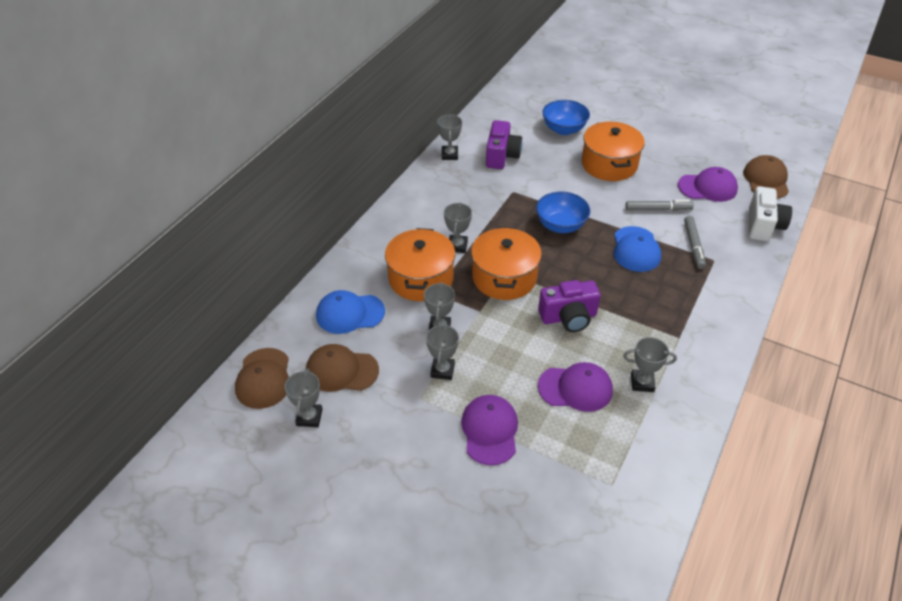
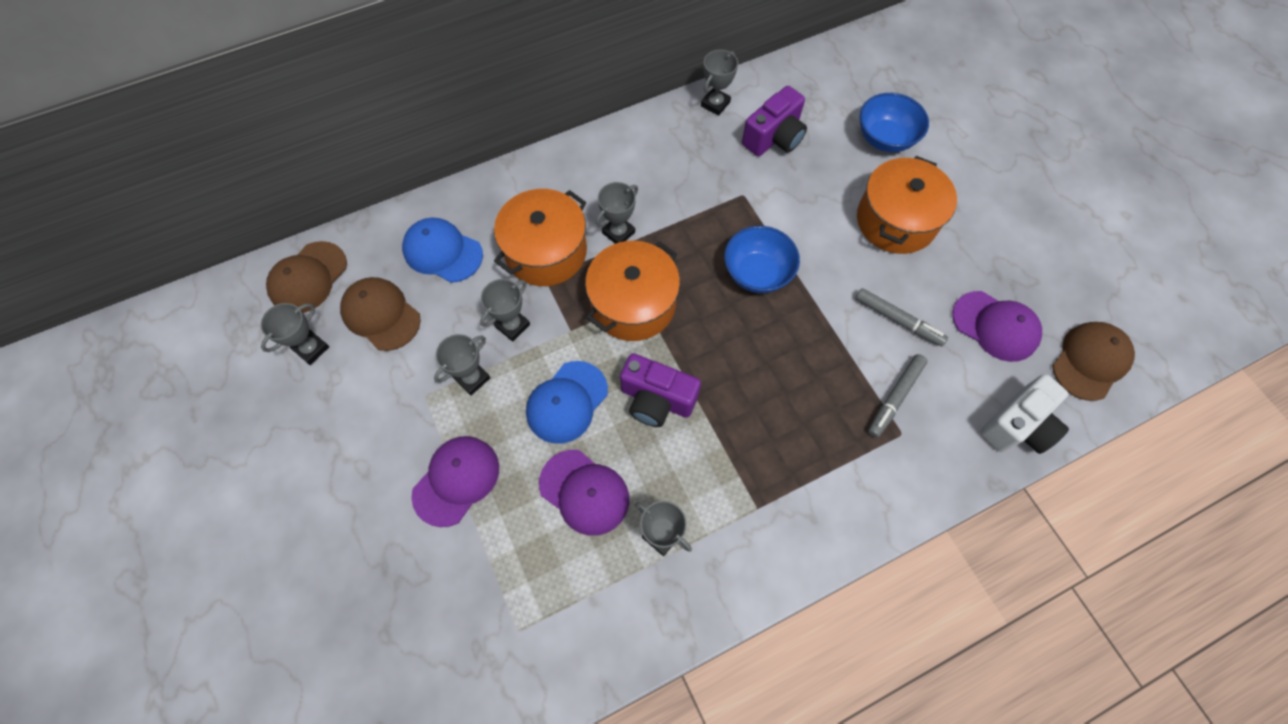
camera: 35 degrees right, 20 degrees up
(636, 249) = (817, 359): blue cap -> blue cap (567, 402)

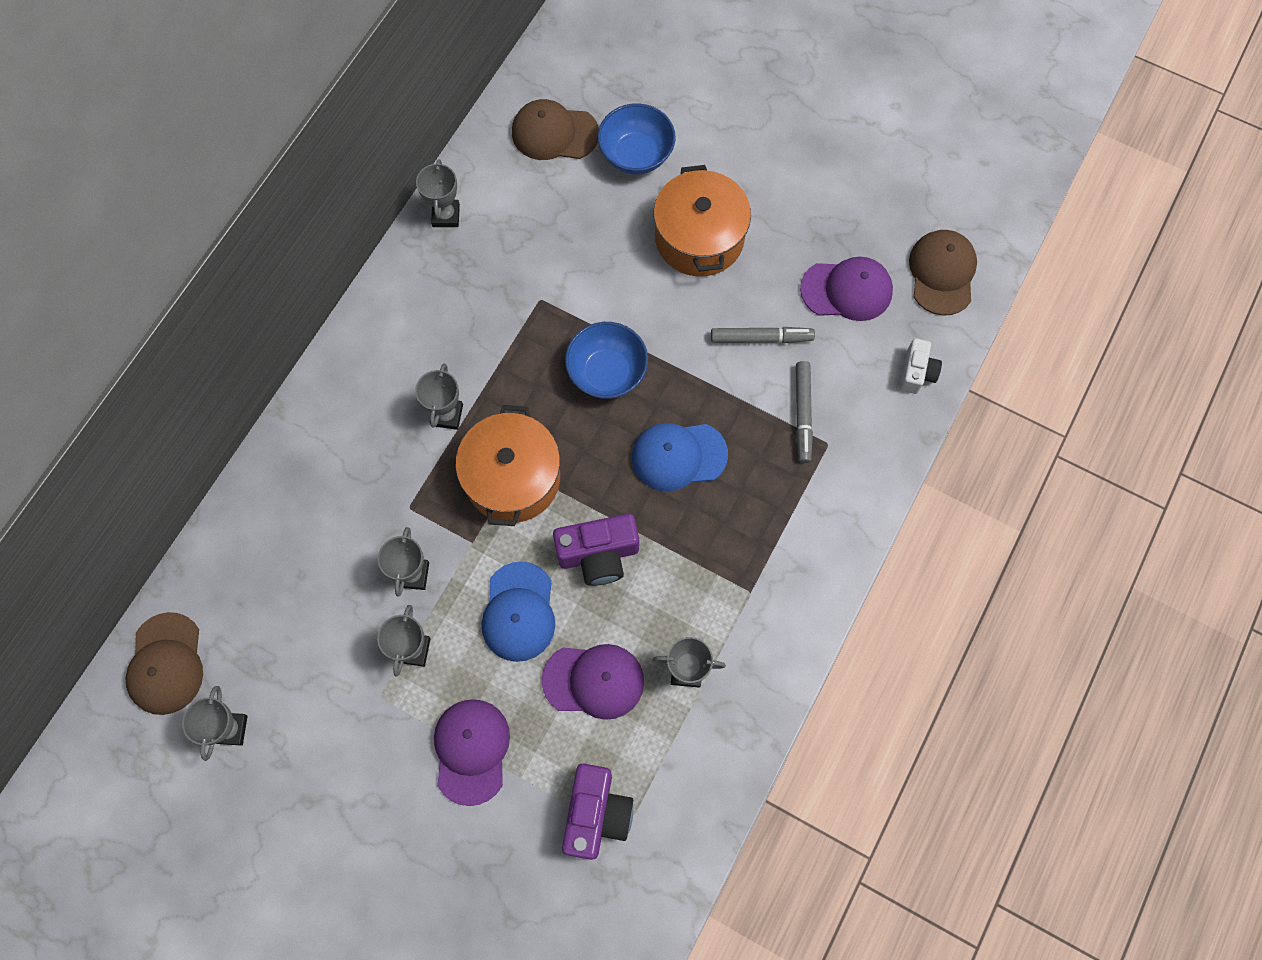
camera: 35 degrees left, 5 degrees up
(381, 315) = (273, 650): brown cap -> brown cap (554, 133)
(442, 252) = (285, 547): blue cap -> blue cap (678, 456)
(546, 252) = (390, 480): orange pot -> none
(774, 137) = (529, 218): purple camera -> purple camera (596, 814)
(1017, 425) = (916, 372): white camera -> white camera, size x0.62

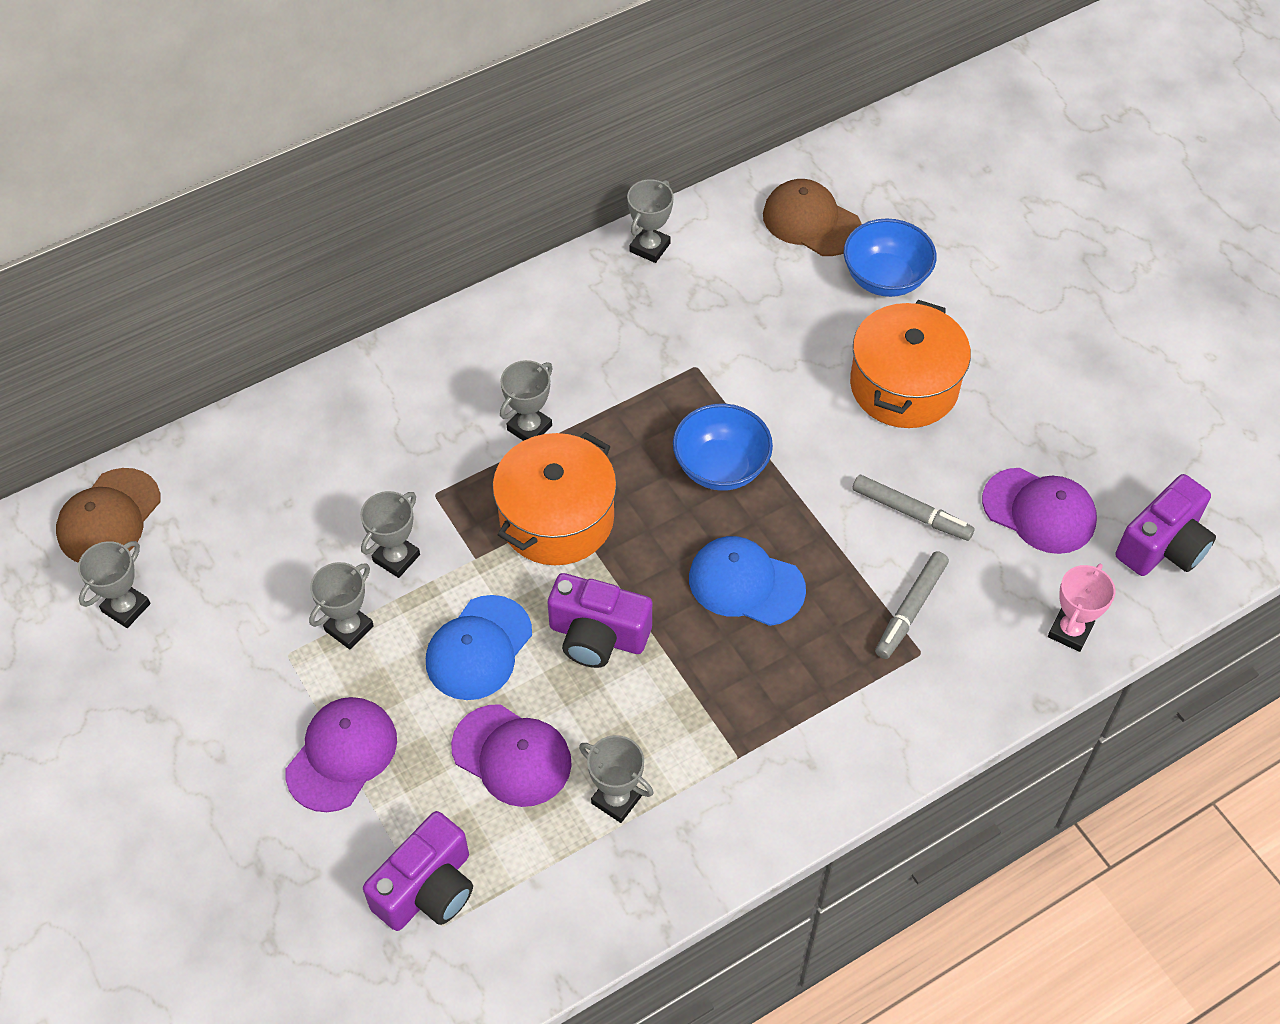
camera: 30 degrees right, 15 degrees down
(916, 372) = (1070, 631): white camera -> pink trophy
(942, 273) = (1163, 545): brown cap -> purple camera

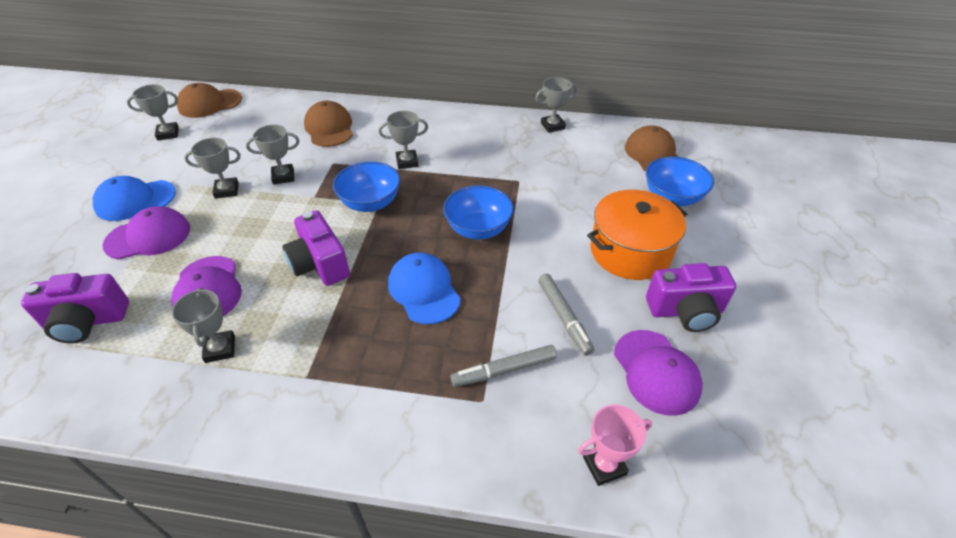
camera: 40 degrees right, 10 degrees down
(355, 442) = (329, 128): none -> brown cap
(479, 648) = (263, 233): blue cap -> blue cap (135, 200)
(557, 518) = (370, 203): orange pot -> blue bowl
(1163, 545) = (739, 459): purple camera -> purple camera (685, 311)

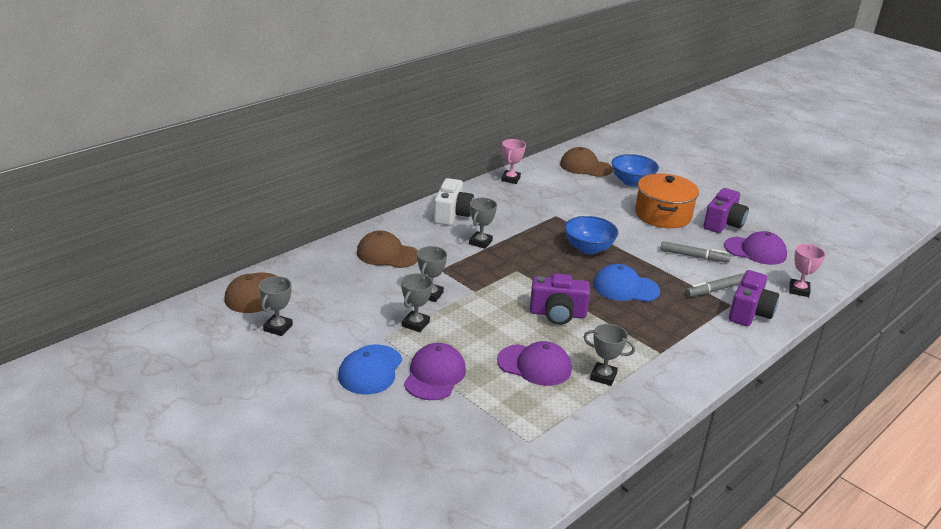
camera: 55 degrees left, 15 degrees down
(87, 321) = (513, 426): purple camera -> purple camera (749, 313)
(370, 203) = (512, 273): blue bowl -> none
(438, 127) = (452, 214): none -> white camera
(504, 370) = (715, 290): grey marker -> grey marker turned 45 degrees clockwise
(552, 126) = (510, 179): grey trophy -> pink trophy

